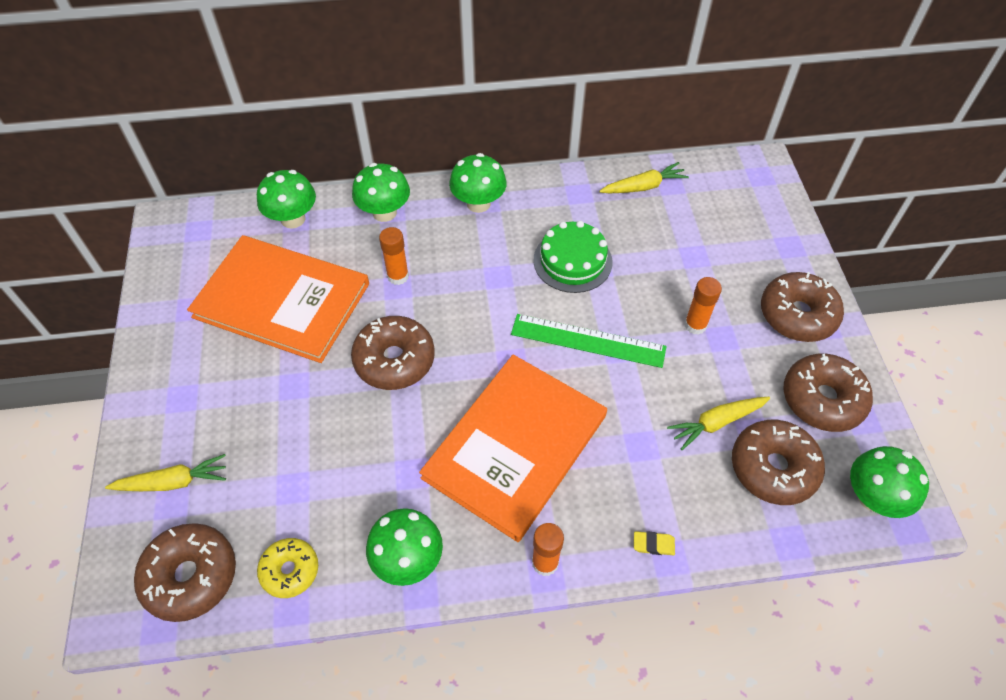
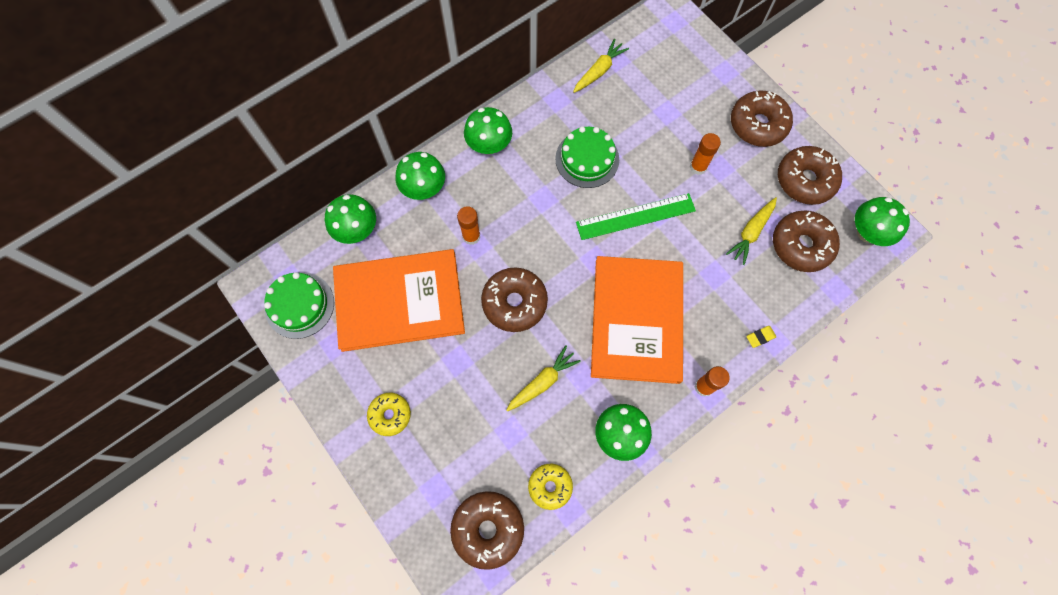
camera: 30 degrees left, 15 degrees up
(173, 482) = (426, 476): yellow carrot -> yellow carrot (542, 382)
(187, 401) = (390, 415): none -> yellow donut
(188, 257) = (299, 305): none -> green cake

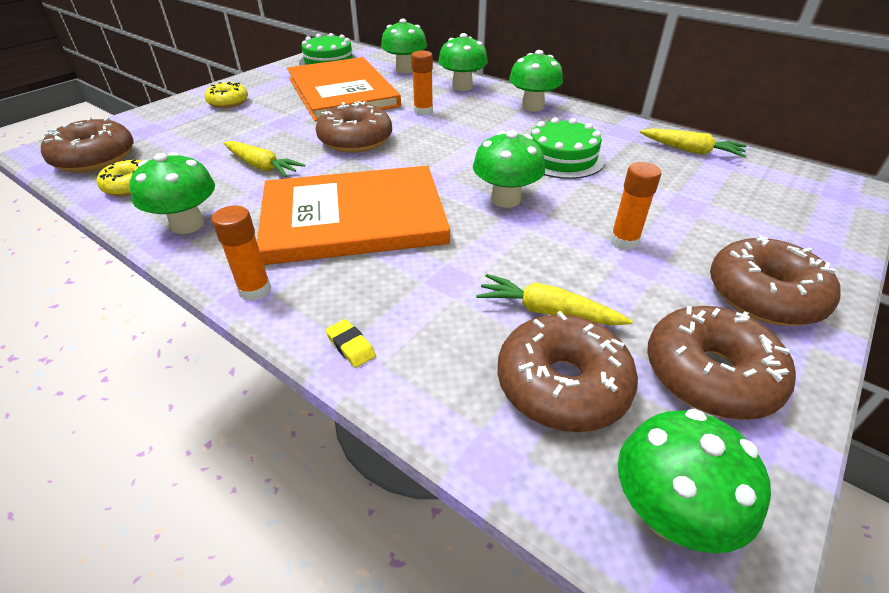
camera: 75 degrees right, 30 degrees down
(635, 216) = (505, 199): green ruler -> green mushroom

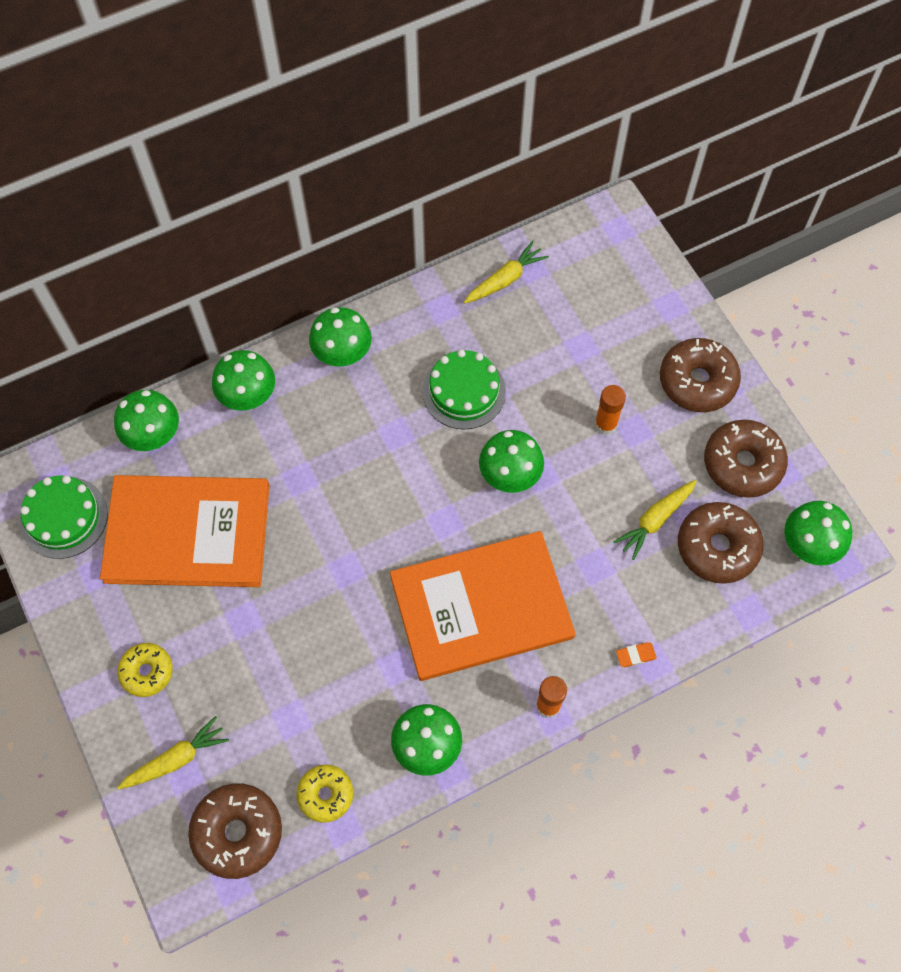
camera: 65 degrees left, 25 degrees up
(262, 166) = (345, 664): yellow carrot -> yellow carrot (176, 759)
(351, 346) = (635, 655): yellow eraser -> orange eraser
(353, 218) = (481, 607): orange book -> orange book turned 60 degrees clockwise
(355, 140) = (331, 559): brown donut -> none
(423, 111) = (295, 466): orange glue stick -> none

